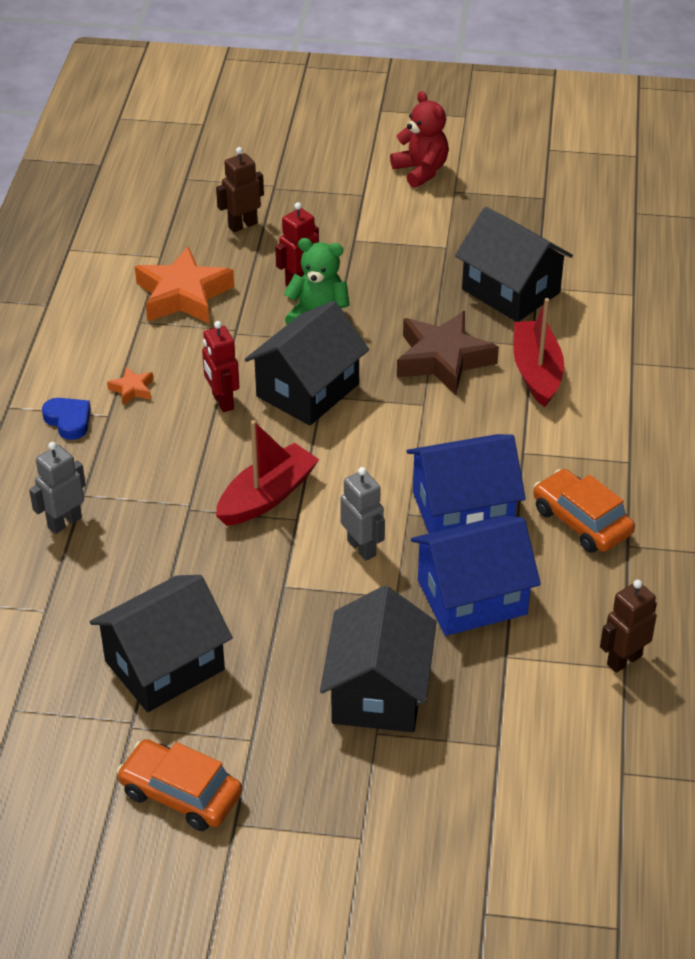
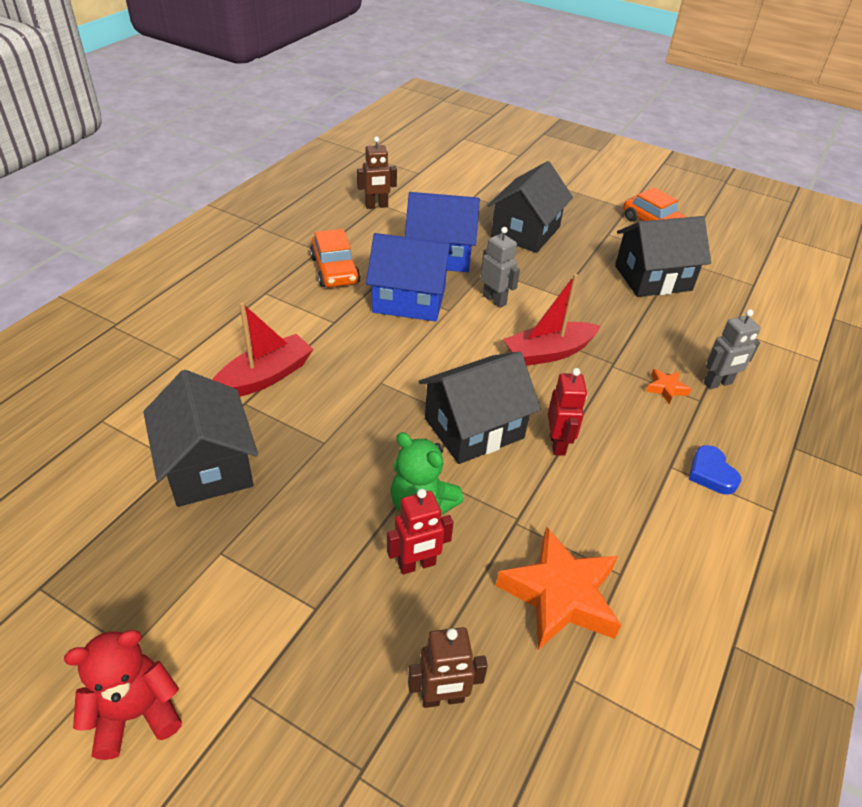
camera: 160 degrees left, 0 degrees up
(132, 389) = (643, 486): orange star -> orange star (666, 388)
(362, 548) = (494, 300): grey robot -> grey robot turned 150 degrees clockwise
(421, 171) = (136, 713): red teddy bear -> red teddy bear turned 75 degrees clockwise
(443, 359) = (333, 416): brown star -> none
(536, 372) = (264, 377): red boat -> red boat turned 150 degrees counterclockwise

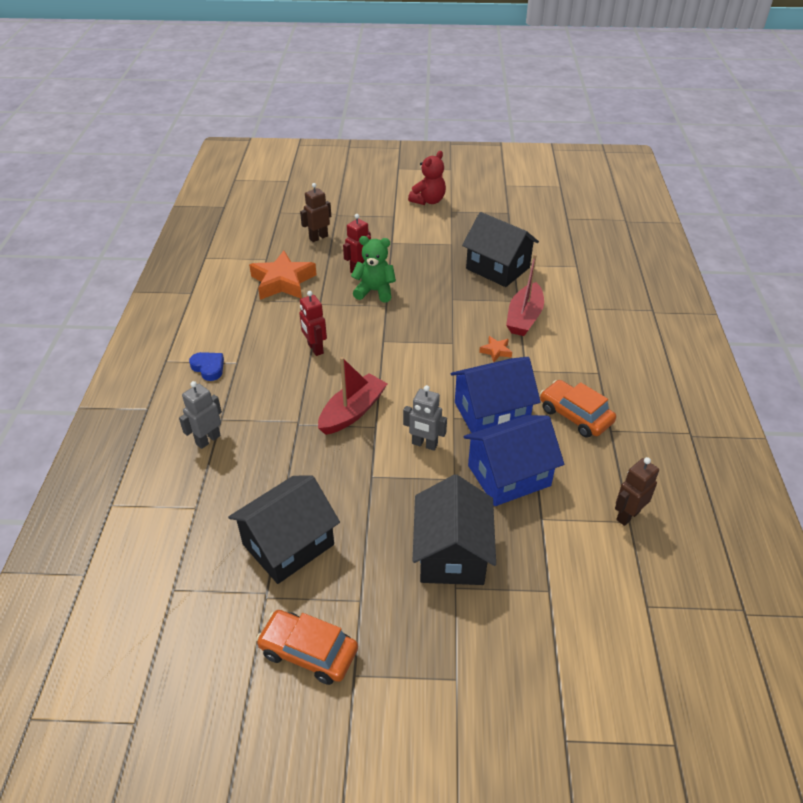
camera: 155 degrees right, 0 degrees up
(474, 428) = (372, 338): black house -> none
(666, 388) = (250, 418): orange star -> orange star (496, 351)

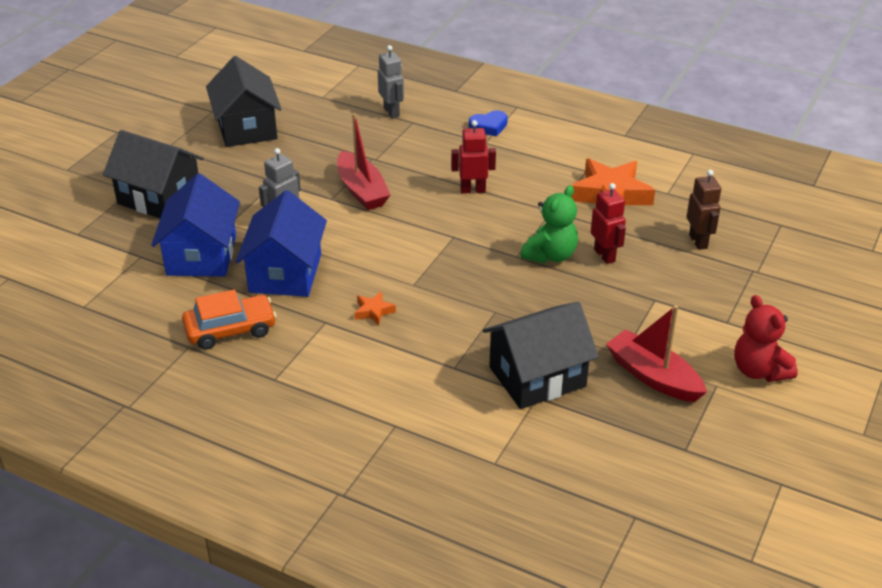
camera: 115 degrees right, 5 degrees down
(308, 652) = (152, 118): orange car -> none
(524, 317) = (416, 359): red boat -> red boat (653, 376)
(627, 515) = (89, 308): brown robot -> none

